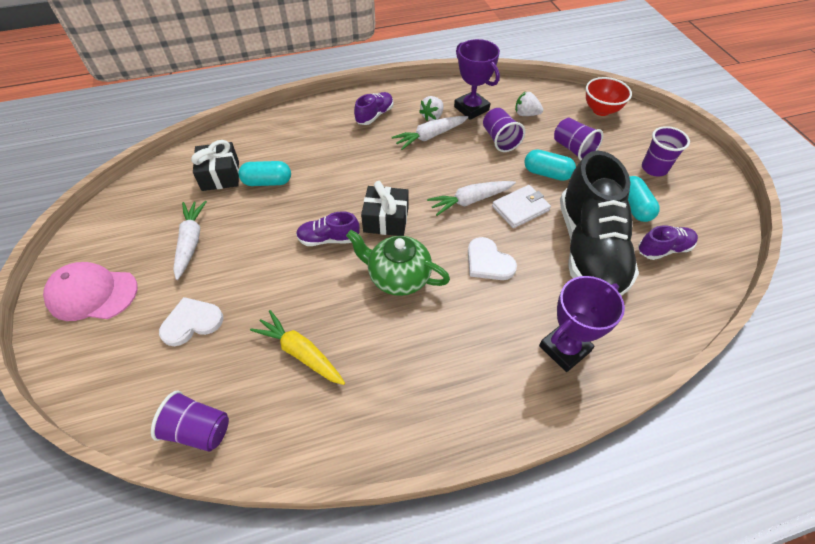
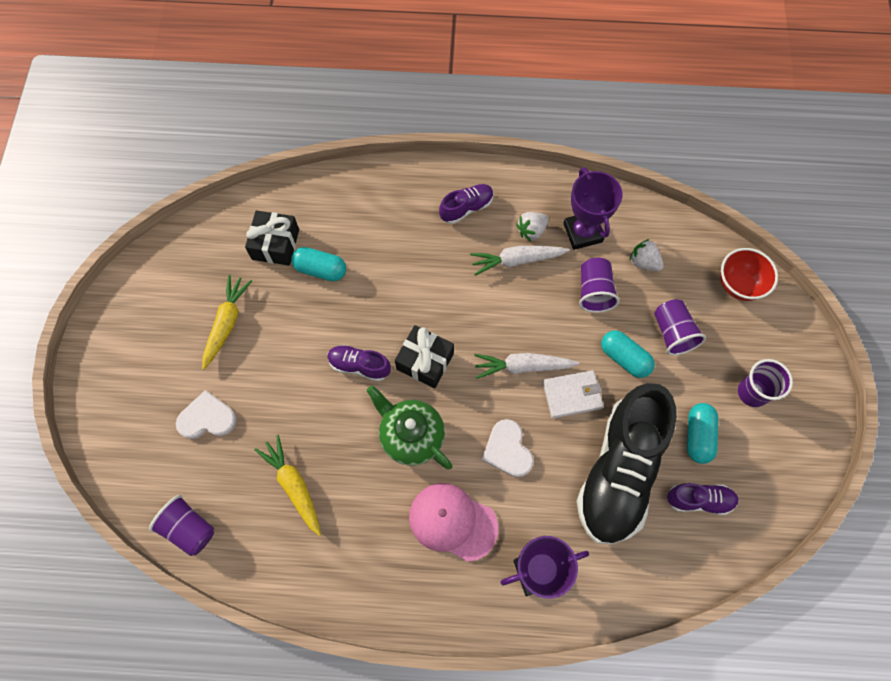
camera: 20 degrees right, 15 degrees up
(92, 294) = (127, 354): pink cap -> pink cap (452, 521)
(191, 242) = (227, 323): white carrot -> yellow carrot

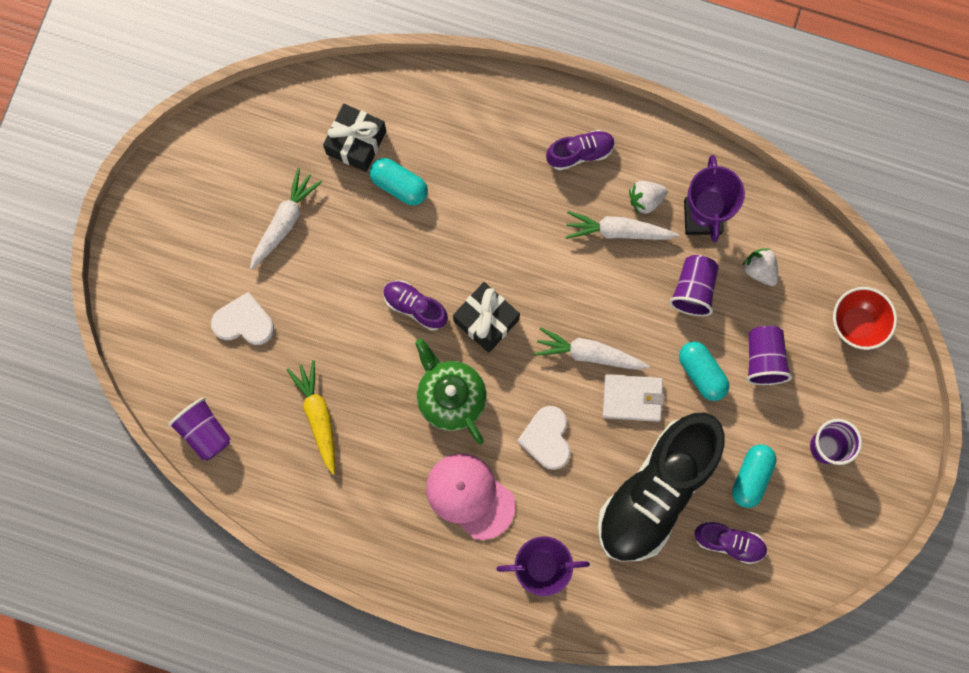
camera: 15 degrees right, 10 degrees up
(227, 323) = (284, 222): yellow carrot -> white carrot

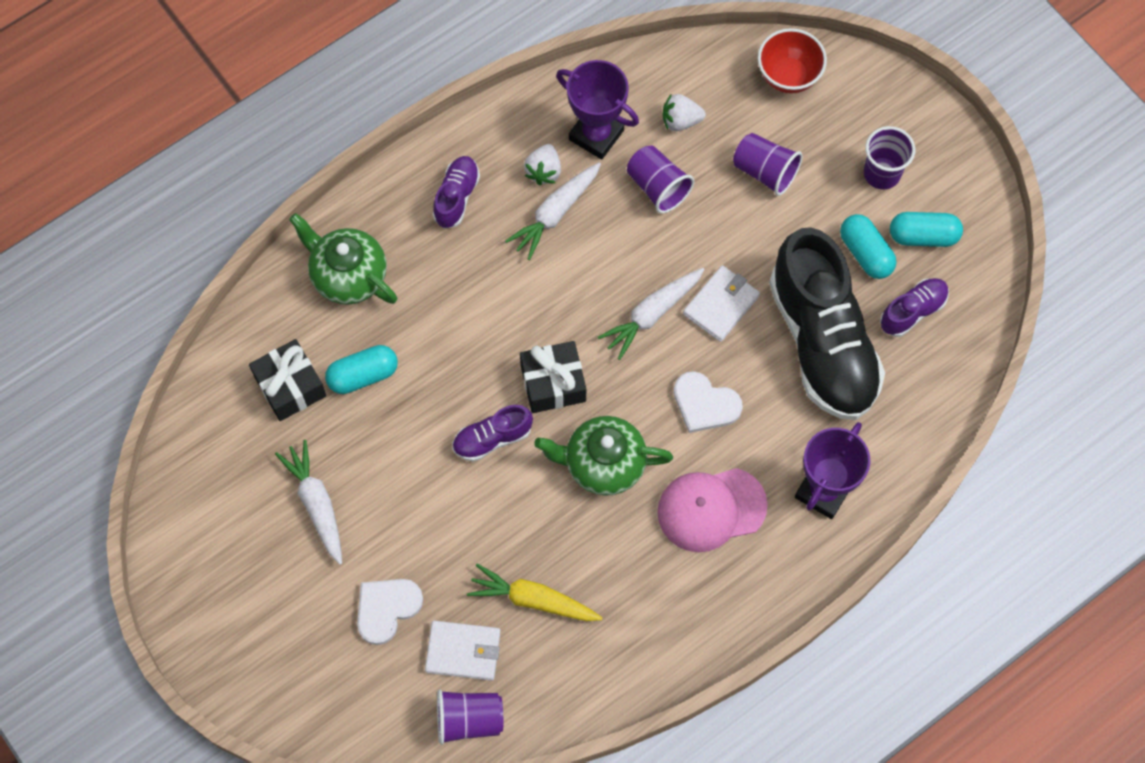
camera: 55 degrees left, 10 degrees down
(249, 394) = (463, 651): none -> white wallet
(465, 122) = (348, 275): none -> green teapot
(701, 373) = (740, 231): turquoise capsule -> turquoise capsule (923, 236)

